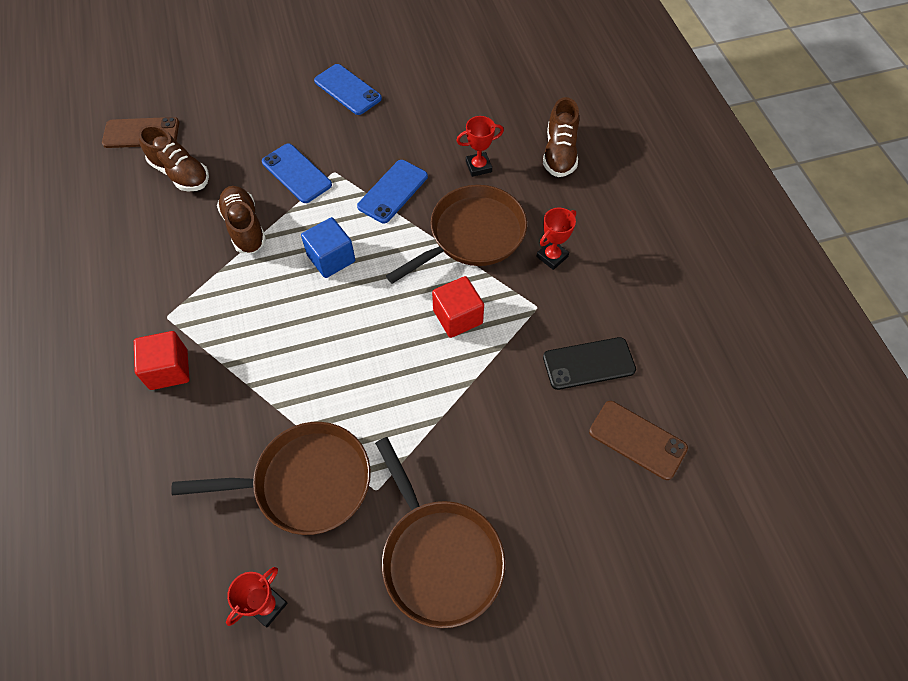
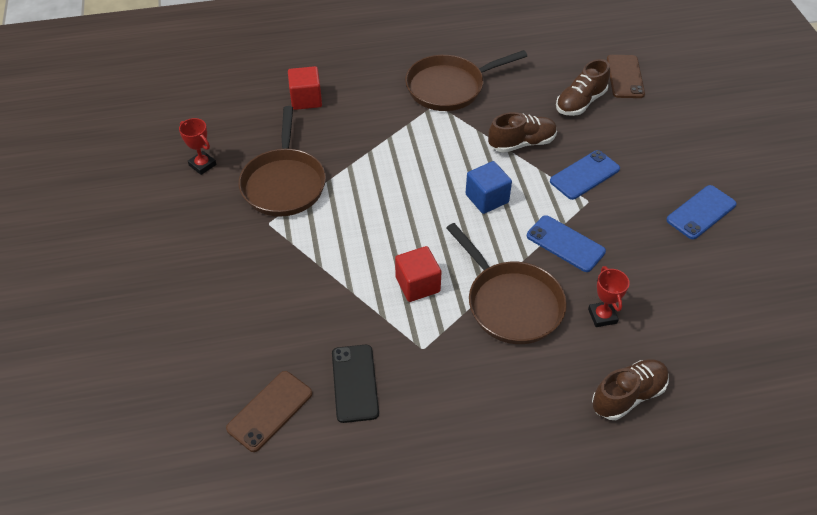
camera: 95 degrees right, 10 degrees down
(169, 369) = (389, 108): red cube -> red cube (306, 99)
(439, 557) = (207, 258): brown pan -> brown pan (449, 87)
(552, 257) = (482, 369): red trophy -> none
(559, 153) = (628, 396): brown shoe -> brown shoe turned 135 degrees clockwise

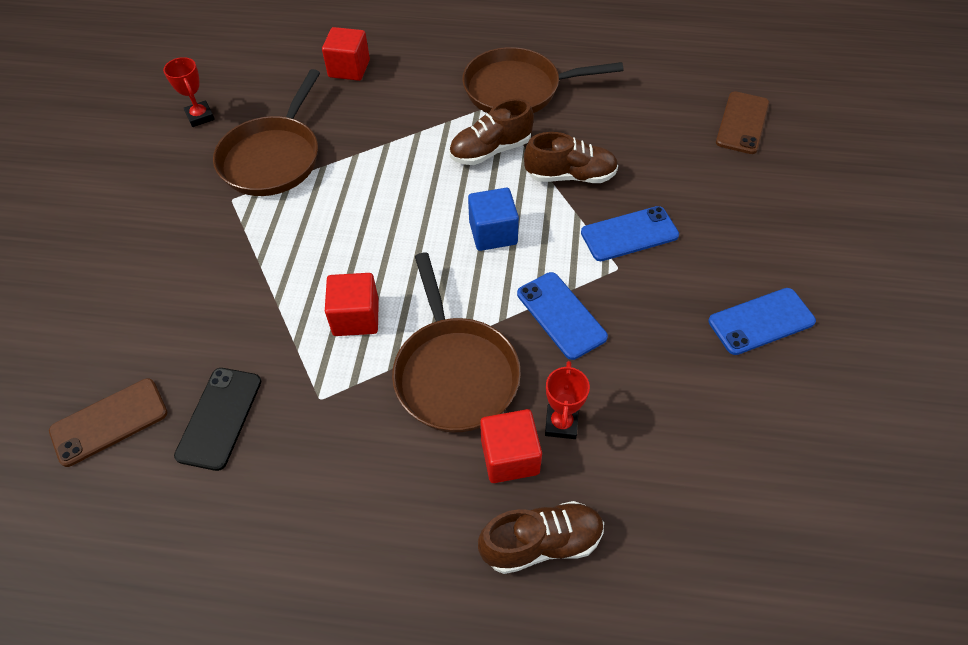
camera: 20 degrees right, 5 degrees up
(579, 348) = (510, 457): none -> red cube
(580, 102) = (669, 142): brown shoe -> brown shoe (490, 150)

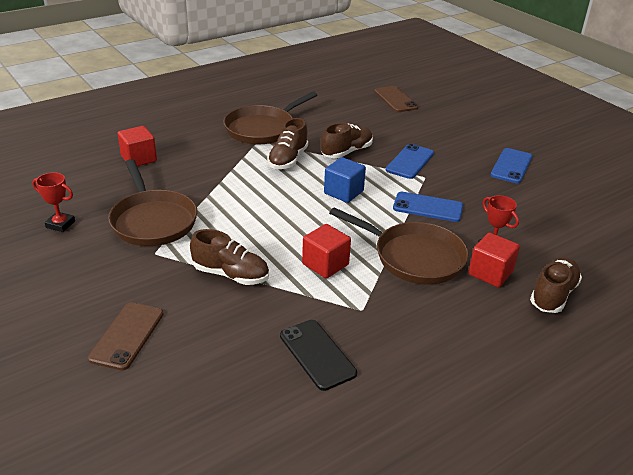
camera: 45 degrees left, 20 degrees down
(109, 422) = (246, 403): brown phone -> brown phone (127, 335)
(261, 269) = (231, 275): none -> brown shoe

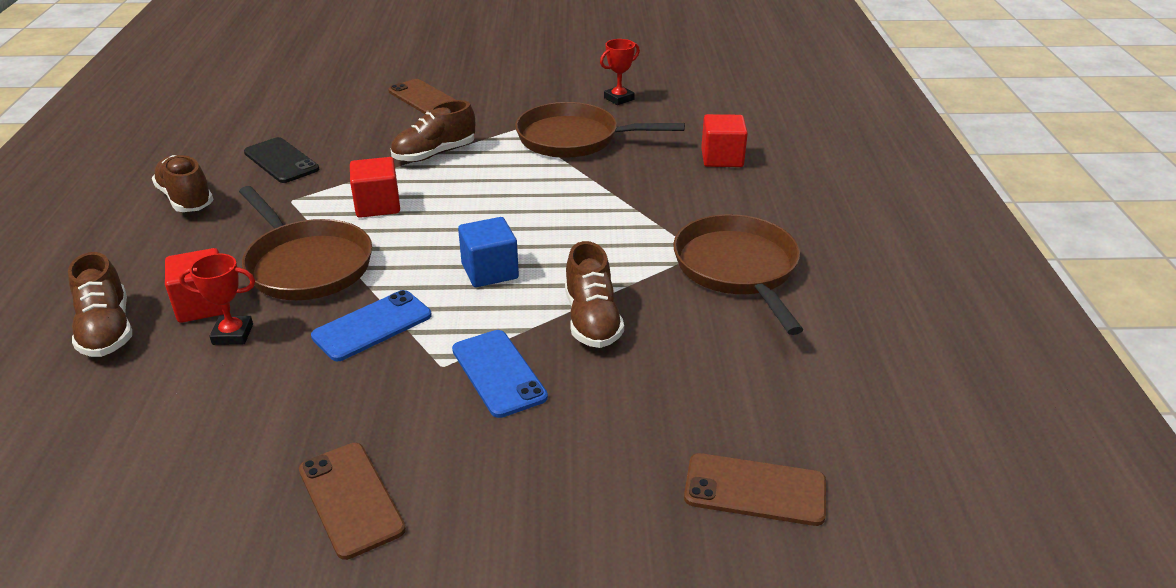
camera: 125 degrees right, 0 degrees up
(288, 160) = (620, 258): brown shoe -> brown shoe (186, 199)
(317, 354) = (281, 161): black phone -> black phone turned 45 degrees clockwise
(414, 257) = (306, 264): brown pan -> brown pan turned 105 degrees counterclockwise
(511, 166) = (351, 499): blue phone -> brown phone

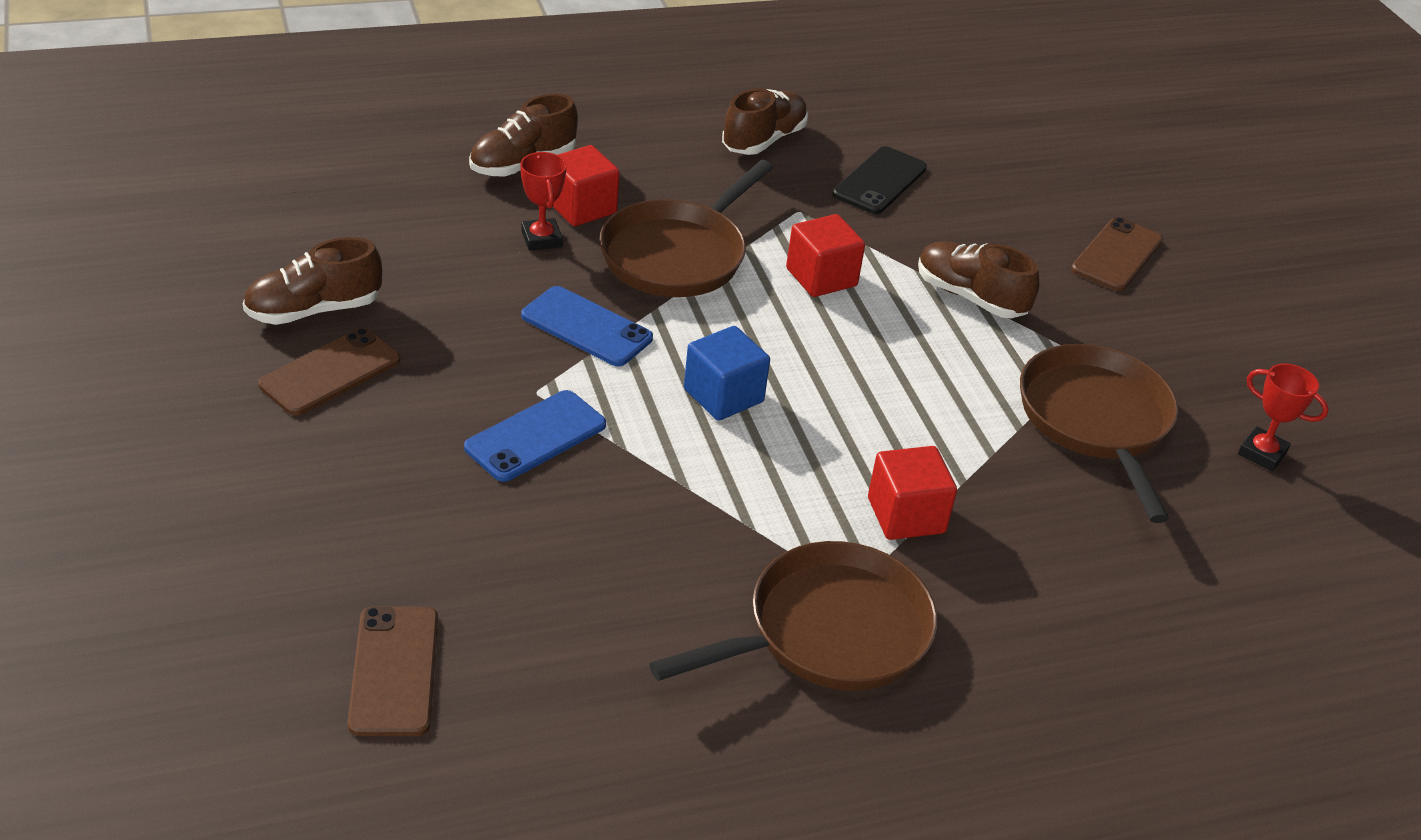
camera: 70 degrees right, 5 degrees up
(592, 320) = (658, 498): brown shoe -> brown shoe (314, 310)
(722, 158) = (1140, 595): red cube -> red cube (906, 515)

